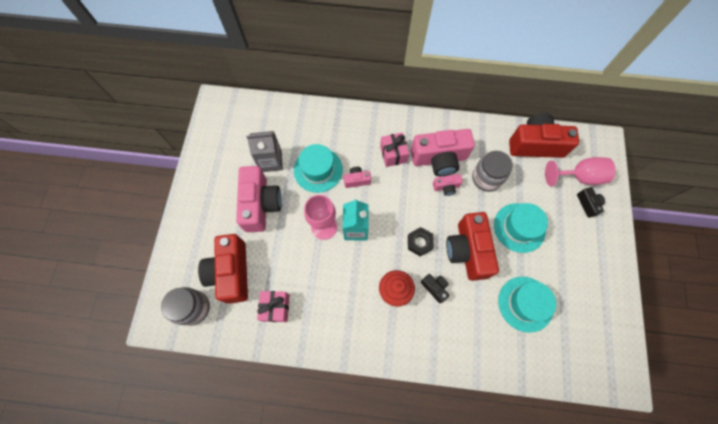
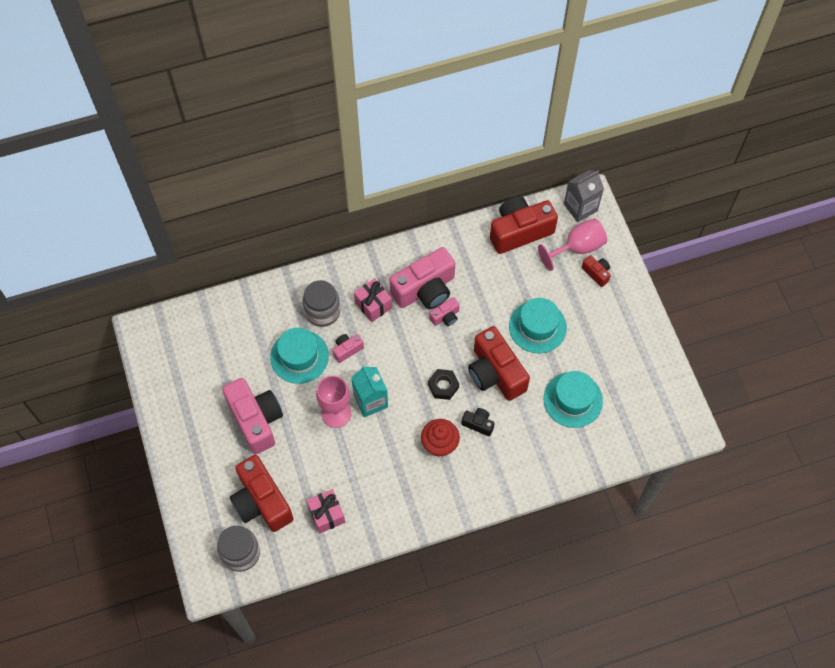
camera: 25 degrees left, 5 degrees down
(271, 161) = (242, 369): grey carton -> grey carton (580, 207)
(486, 178) = (483, 289): grey jar -> grey jar (322, 311)
(587, 204) = (596, 273): black camera -> red camera

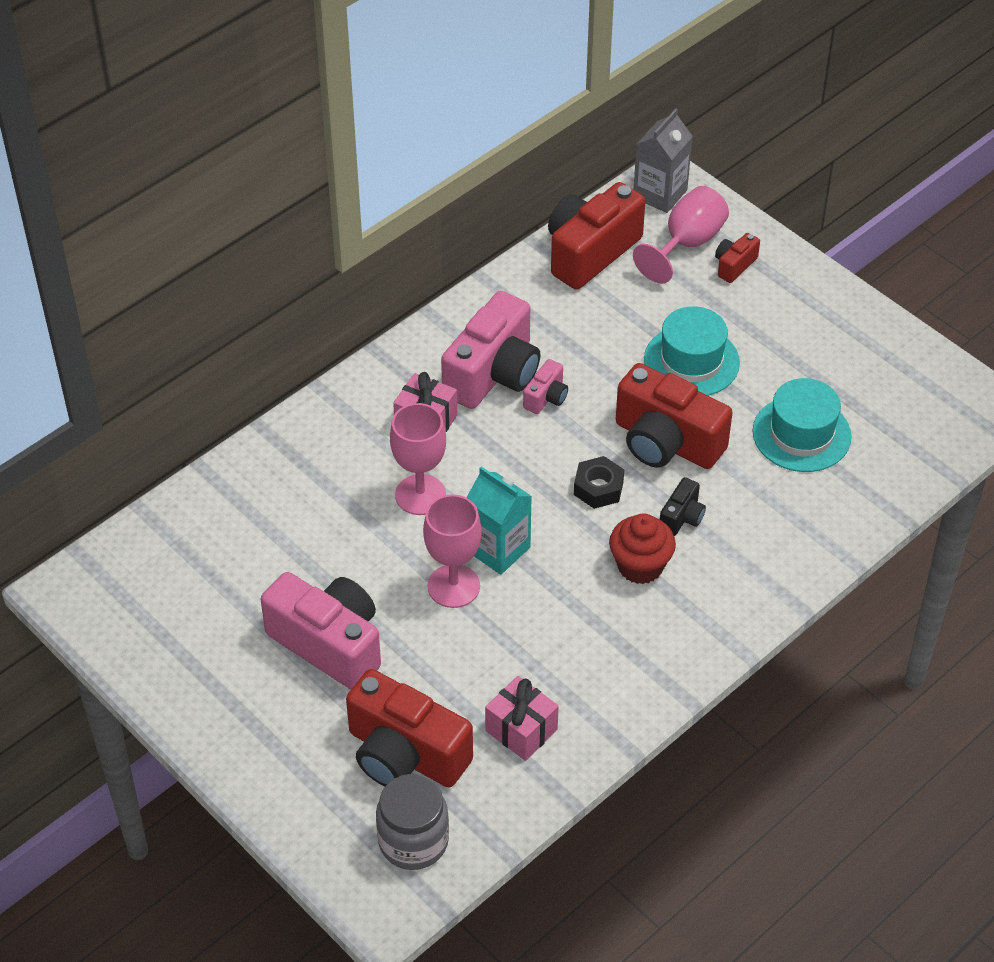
camera: 25 degrees left, 15 degrees down
(299, 356) = (349, 531): turquoise hat -> none
(322, 311) = (351, 458): grey jar -> none
(347, 350) = (420, 495): pink camera -> pink goblet
(478, 424) = (682, 517): black camera -> black camera turned 120 degrees clockwise
(596, 273) = (734, 265): red camera -> red camera turned 75 degrees counterclockwise

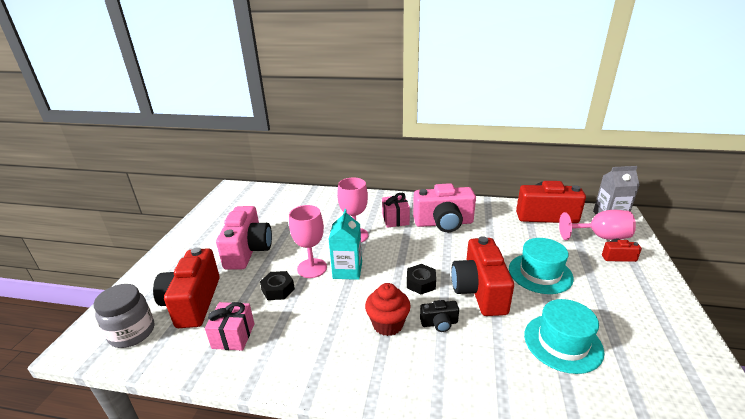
camera: 55 degrees right, 20 degrees down
(467, 646) = (278, 289): none -> black nut
(546, 397) = (451, 242): pink camera -> none

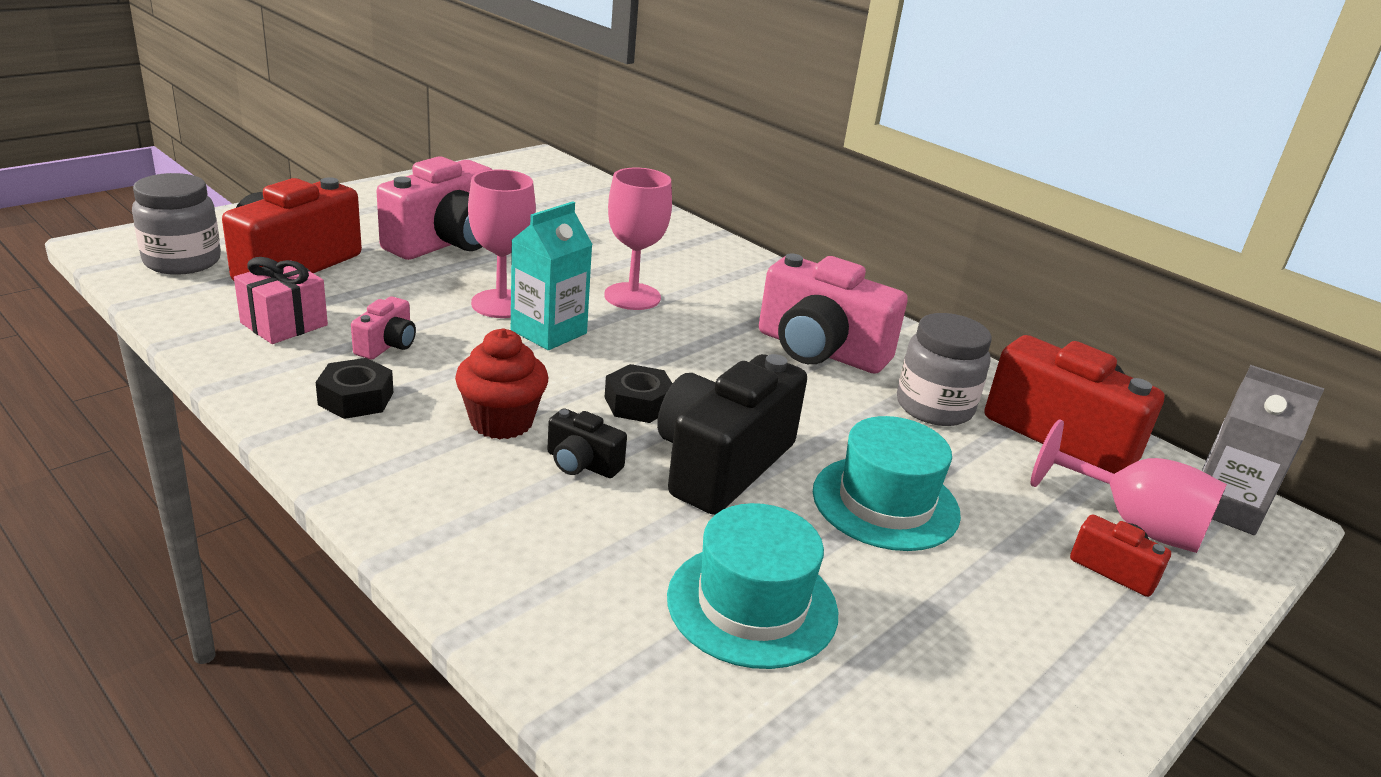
camera: 30 degrees right, 0 degrees up
(278, 289) = (415, 305): black nut -> black nut (356, 398)
(294, 317) = (387, 345): none -> pink camera
(395, 219) = (738, 307): pink gift -> none
(479, 291) = (722, 464): red camera -> black camera
(503, 226) = (934, 407): none -> grey jar

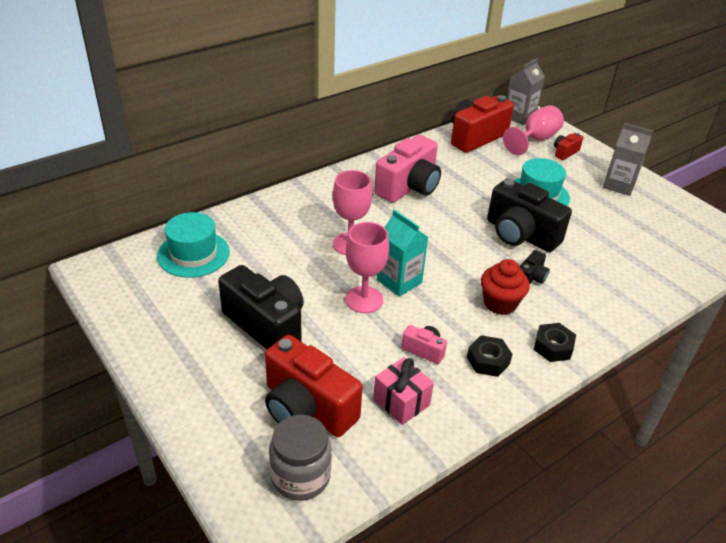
camera: 80 degrees left, 10 degrees up
(446, 243) = (266, 325): pink camera -> black camera
(638, 403) = (473, 254): black nut -> black nut (553, 347)
(752, 604) = (613, 241): turquoise hat -> turquoise hat (193, 254)
(934, 407) = (459, 165): grey jar -> none
(1023, 656) = (619, 185): none -> grey carton

